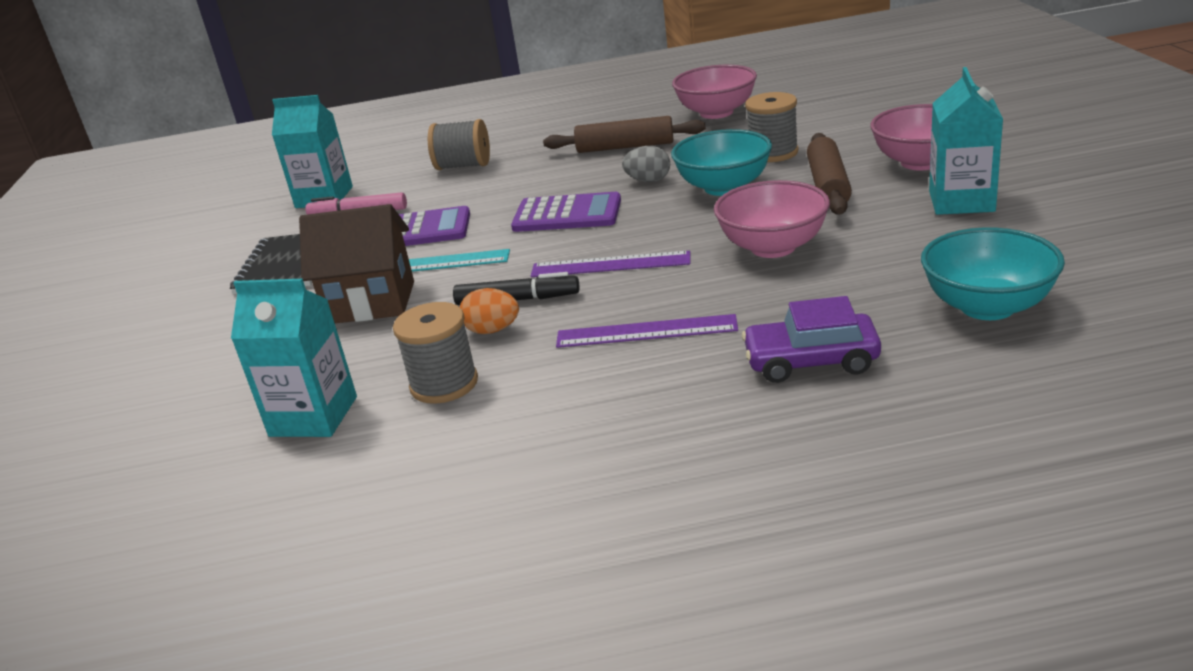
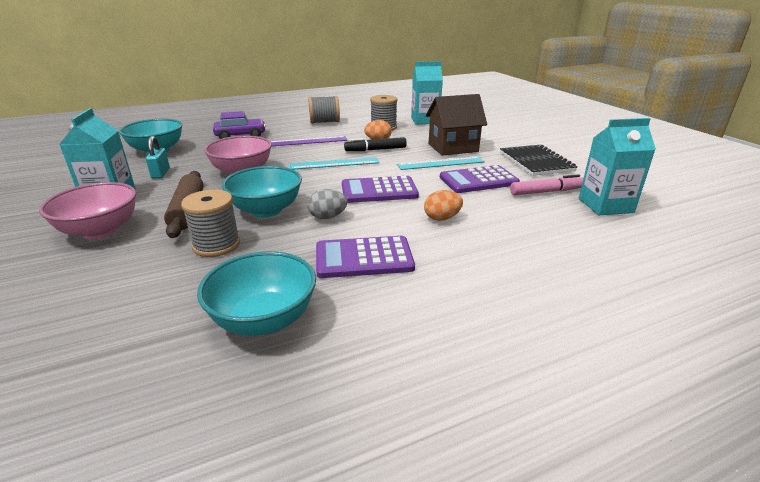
camera: 160 degrees right, 0 degrees up
(463, 166) = (518, 237): grey spool -> grey spool (324, 122)
(519, 181) = (442, 218): none -> orange egg
(610, 264) = (334, 163): purple ruler -> turquoise ruler
(625, 147) = (364, 258): brown rolling pin -> purple calculator
(716, 112) = (264, 320): pink bowl -> turquoise bowl
(921, 245) = (160, 173): none -> turquoise padlock

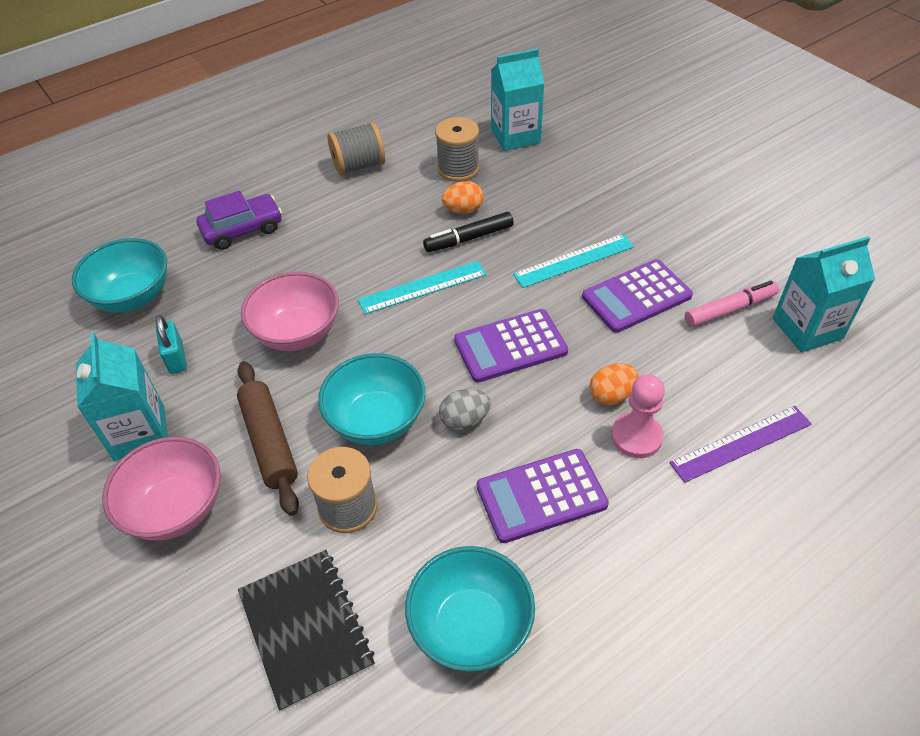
camera: 10 degrees left, 20 degrees up
(307, 141) = (356, 230): purple ruler -> purple ruler (741, 443)
(453, 148) = (580, 214): brown house -> none
(453, 239) = (636, 436): none -> pink pawn
(536, 162) = (704, 234): black notebook -> black notebook (306, 628)

